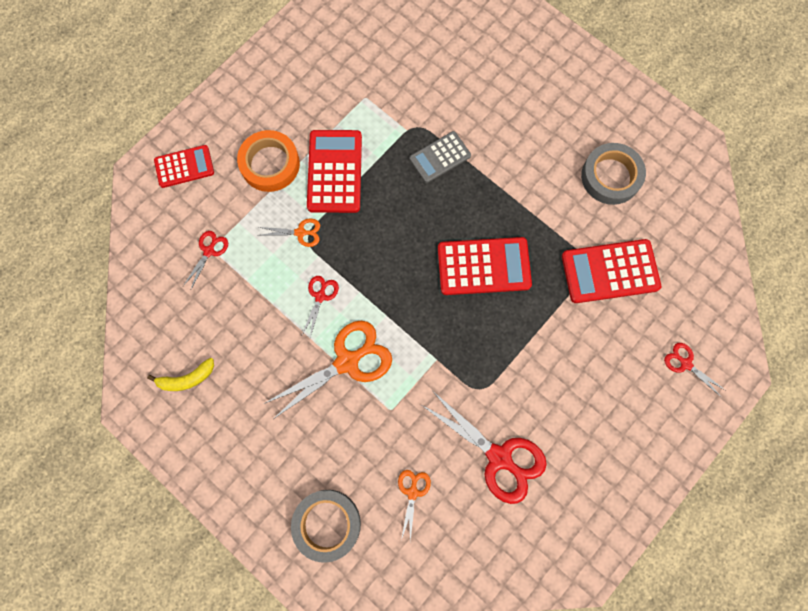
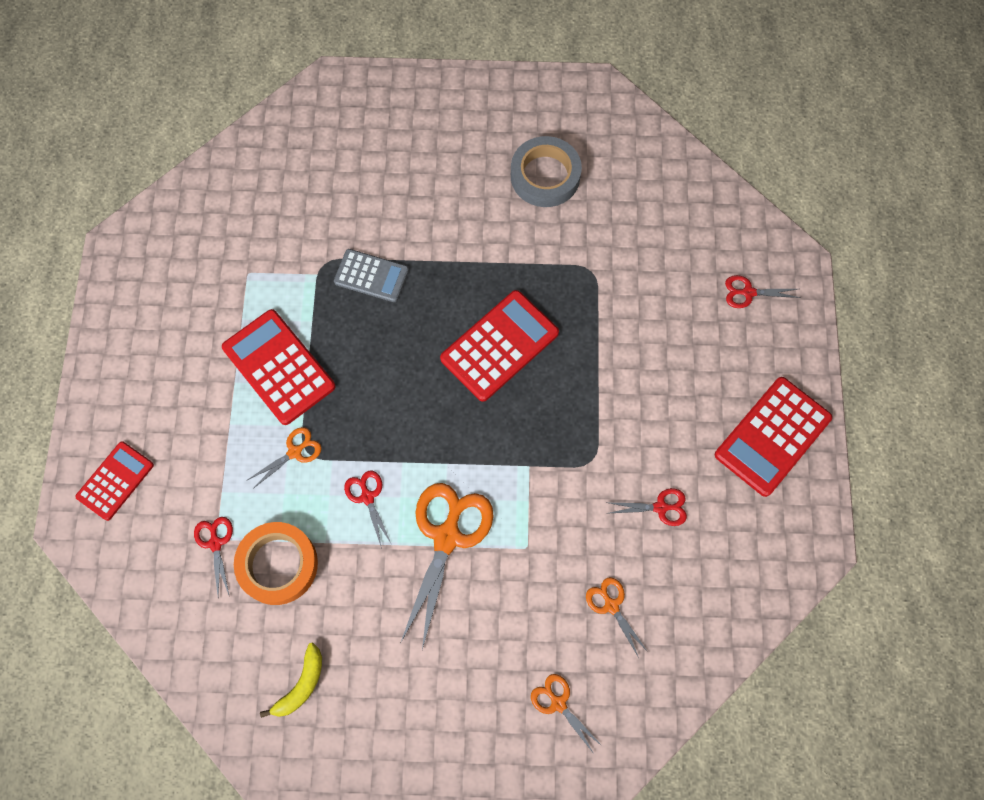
camera: 40 degrees left, 5 degrees down
(270, 164) = (205, 410): orange tape -> orange tape (278, 565)
(327, 524) = (558, 703): grey tape -> orange scissors
(440, 157) = (371, 276): grey calculator -> grey calculator turned 90 degrees counterclockwise
(499, 457) = (660, 507): red scissors -> red scissors, size x0.49
(610, 271) = (616, 262): red calculator -> red calculator (772, 436)

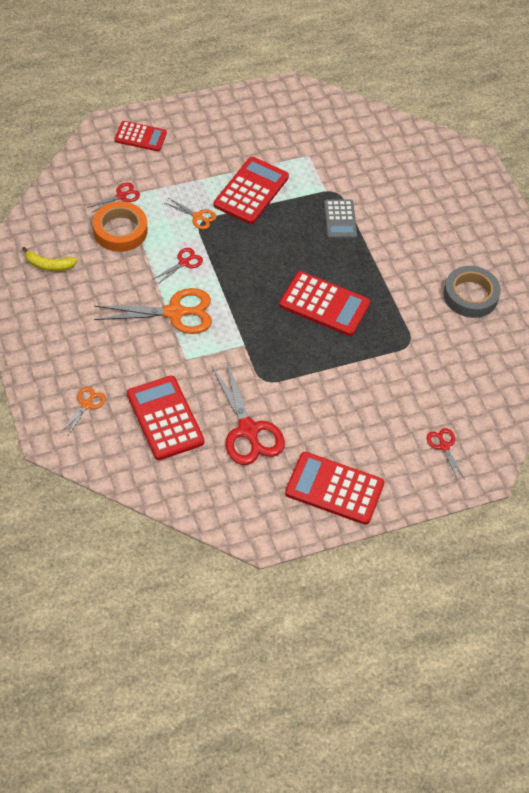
camera: 65 degrees right, 15 degrees down
(611, 605) = (165, 418): orange scissors -> red calculator
(660, 507) = (248, 430): red scissors -> red scissors, size x2.02

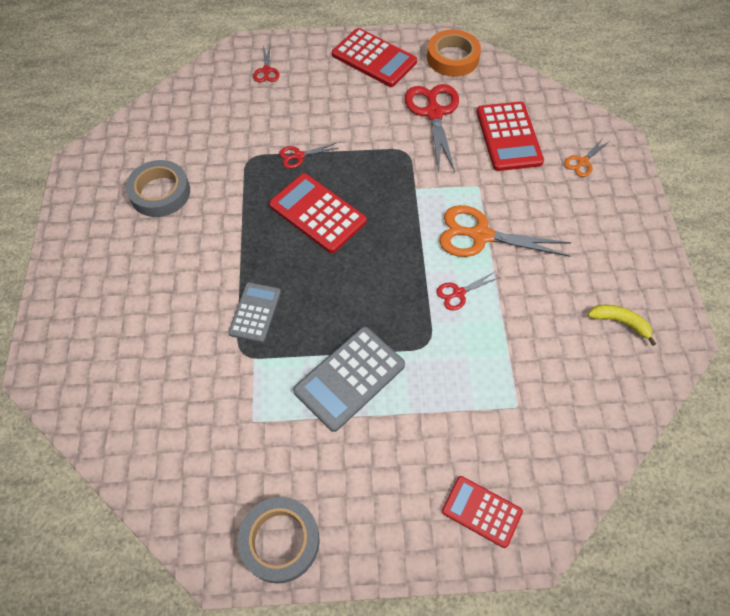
camera: 160 degrees left, 5 degrees up
(120, 230) = (529, 353): orange tape -> orange tape (452, 58)
(121, 196) = (522, 407): red scissors -> red scissors (299, 156)
(197, 216) = (428, 353): orange scissors -> none
(251, 191) = (349, 378): red calculator -> grey calculator
(263, 103) = (280, 541): none -> grey tape

